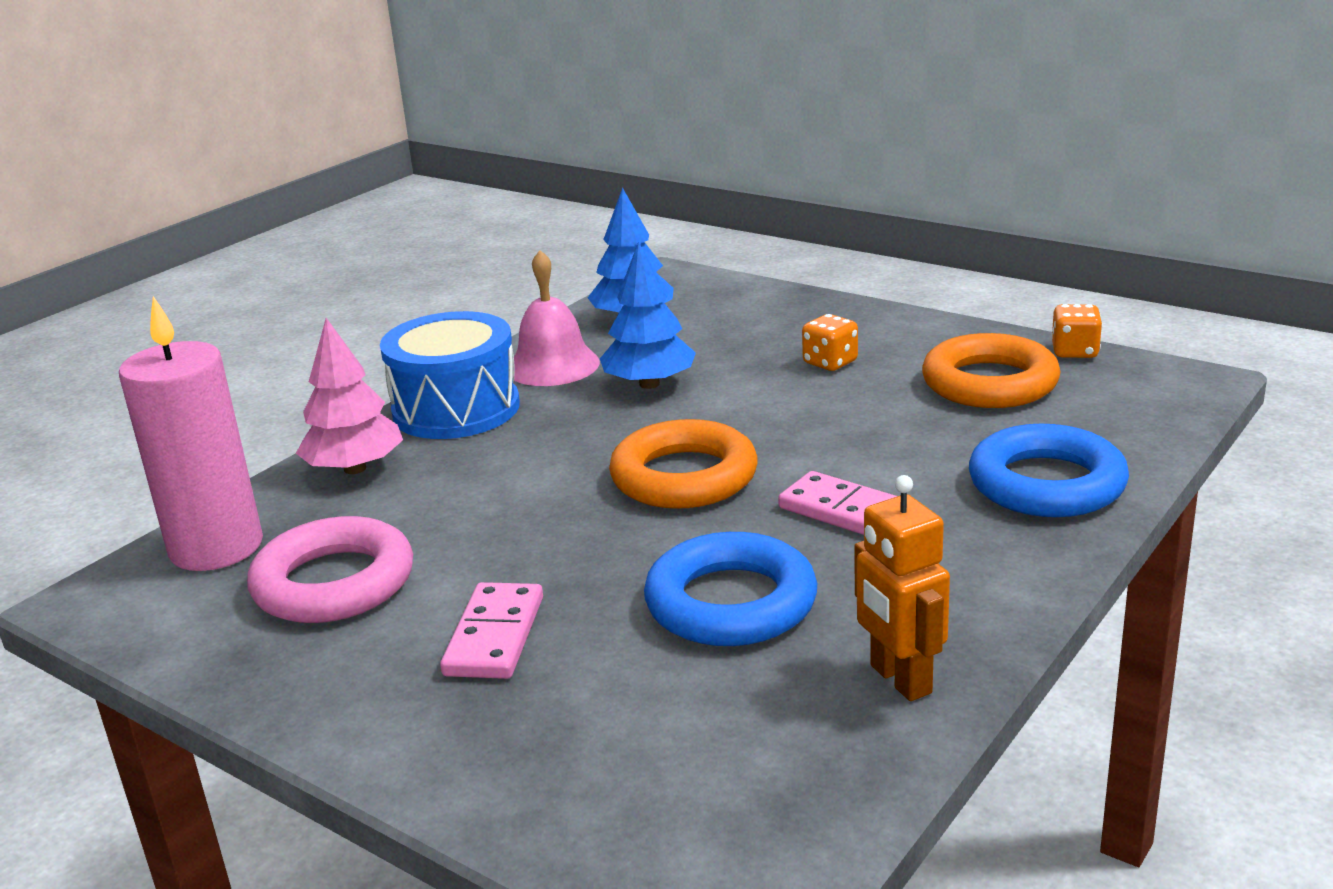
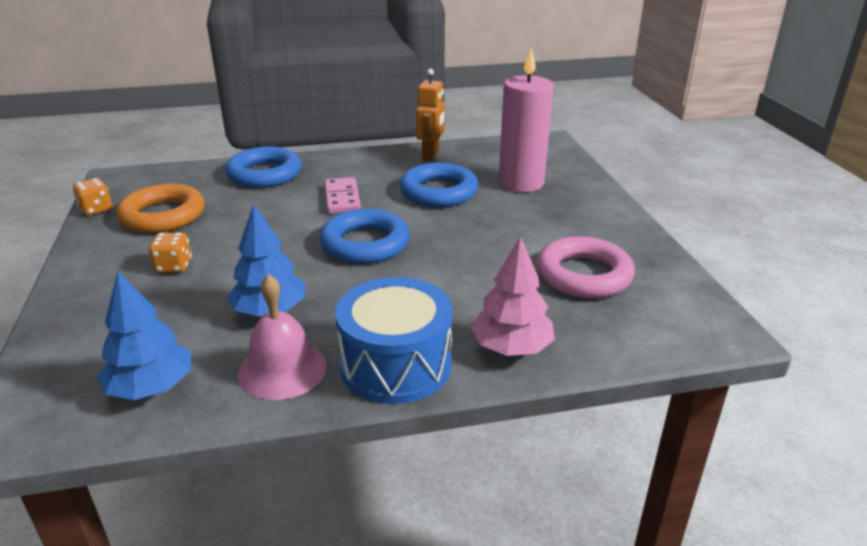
camera: 140 degrees left, 5 degrees up
(216, 547) = (636, 331): pink candle -> pink candle (521, 183)
(495, 636) = (535, 220): pink domino -> none
(684, 477) = (365, 244): orange ring -> blue ring

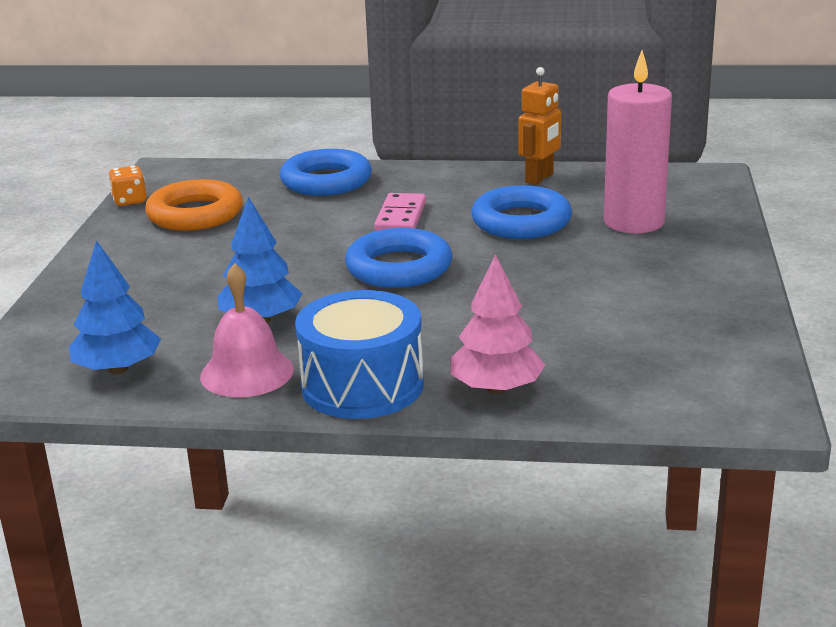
camera: 20 degrees right, 5 degrees down
(174, 266) = (184, 266): orange dice -> none
(583, 275) = (635, 331): pink ring -> none

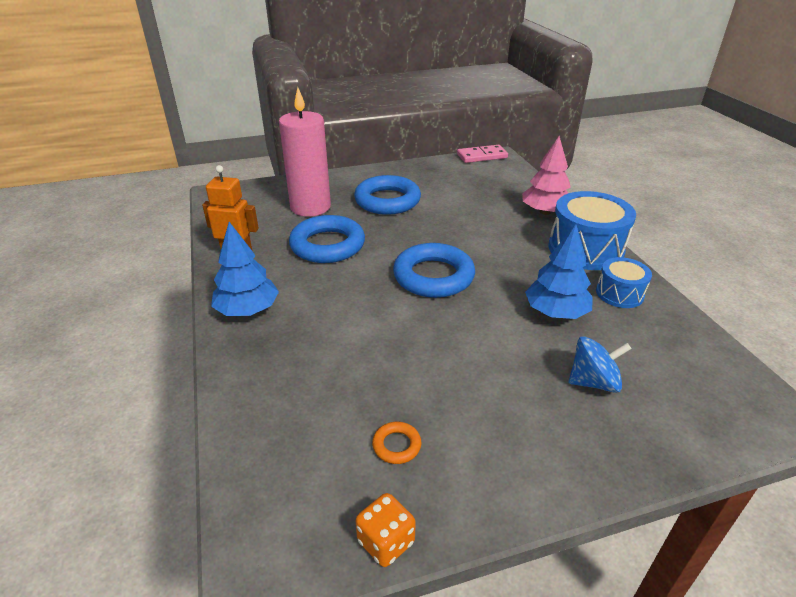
camera: 115 degrees left, 10 degrees up
(118, 369) = (682, 354): blue tree -> blue tree (248, 310)
(149, 306) = (593, 382): none -> blue spinning top
(195, 214) = (396, 445): orange ring -> orange ring, size x0.43
(247, 372) = (619, 293): pink bell -> blue drum
(326, 181) = (270, 373): blue ring -> blue ring (387, 201)
(400, 217) = (342, 300): pink domino -> pink domino (482, 156)

